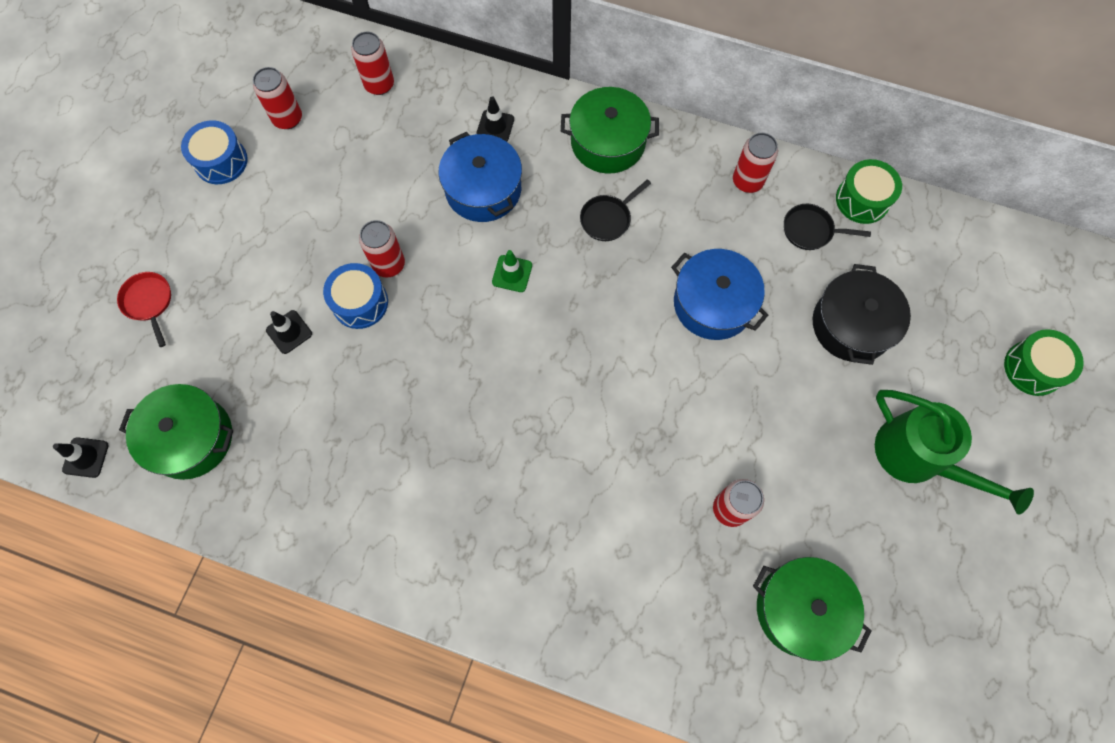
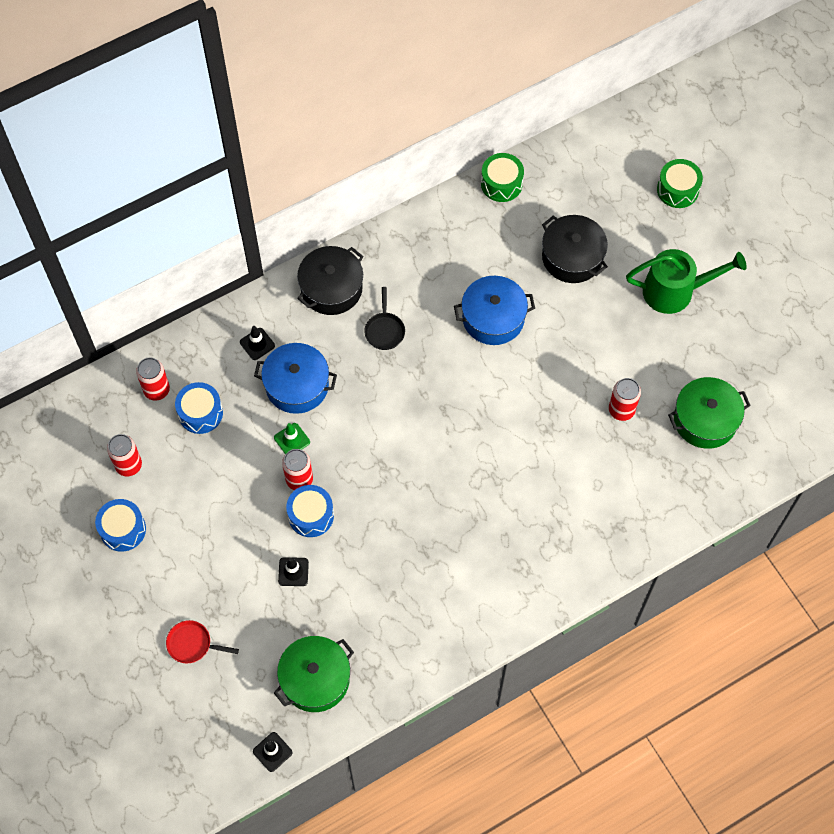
camera: 50 degrees left, 5 degrees down
(386, 134) = (200, 413): none -> blue drum
(512, 273) = (372, 413): green traffic cone -> green traffic cone (292, 440)
(608, 142) = (331, 288): green pot -> black pot
(747, 181) = (432, 234): red can -> none
(811, 230) = (495, 227): black pan -> none

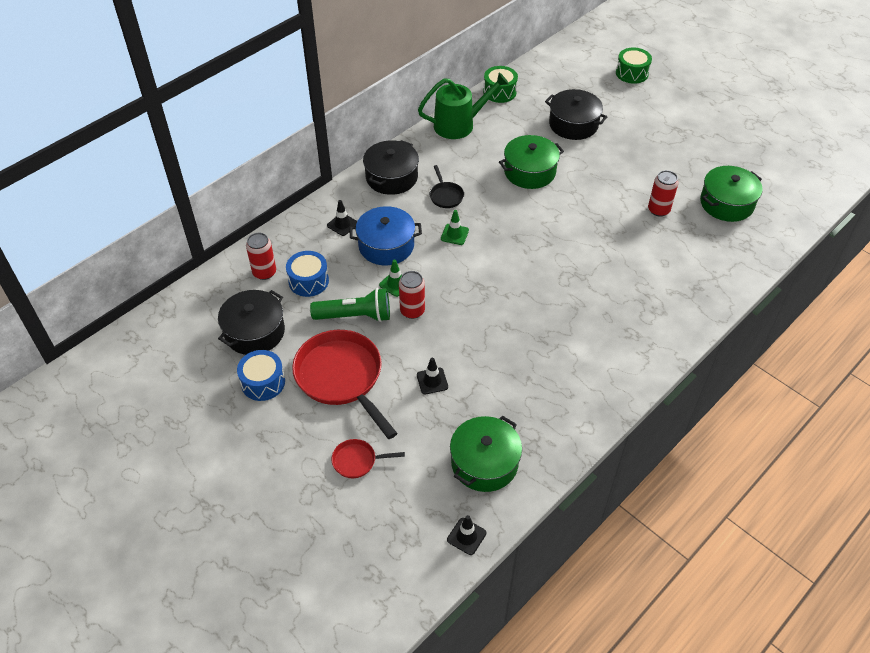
camera: 15 degrees left, 15 degrees down
(128, 465) = (254, 332): red can -> black pot
(203, 544) = (342, 378): none -> red pan
(237, 471) = (355, 316): none -> green flashlight
(311, 515) = (432, 335): blue drum -> none
(377, 388) = (454, 234): none -> green traffic cone
(493, 318) = (529, 172): blue pot -> green pot
(675, 291) = (661, 130): green watering can -> green watering can (459, 124)

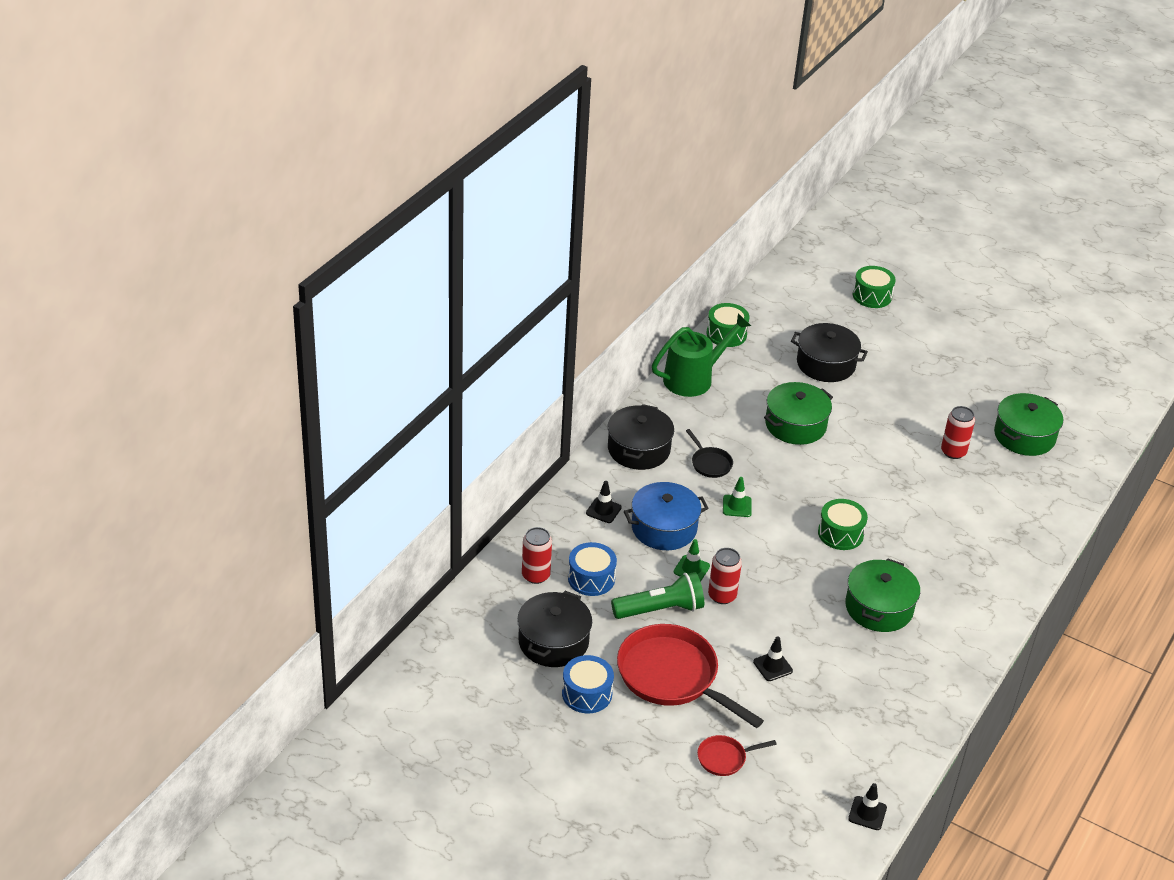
camera: 15 degrees left, 10 degrees down
(484, 463) = (859, 740): green pot -> green pot (879, 608)
(535, 269) = (840, 533): none -> green drum

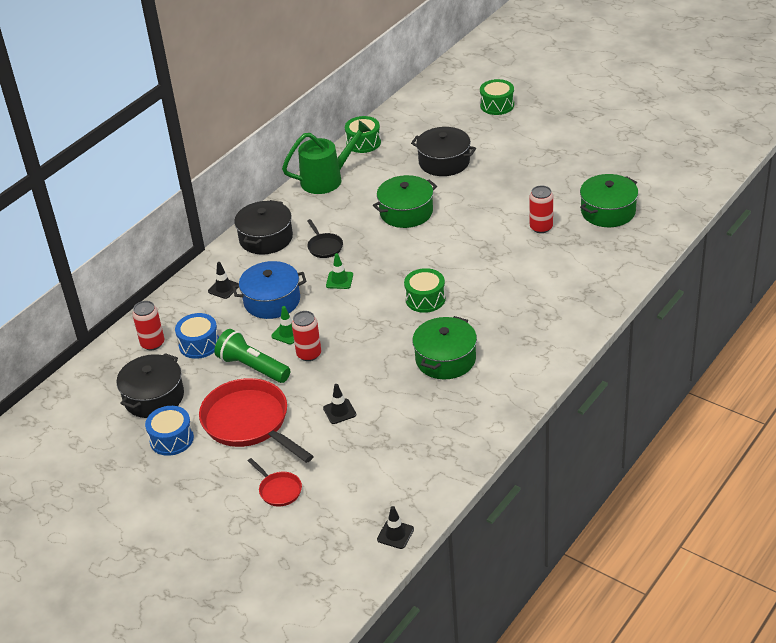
camera: 10 degrees right, 0 degrees up
(660, 609) = (252, 367): green flashlight -> green flashlight turned 135 degrees counterclockwise
(724, 758) = (278, 490): red pan -> red pan turned 120 degrees counterclockwise

